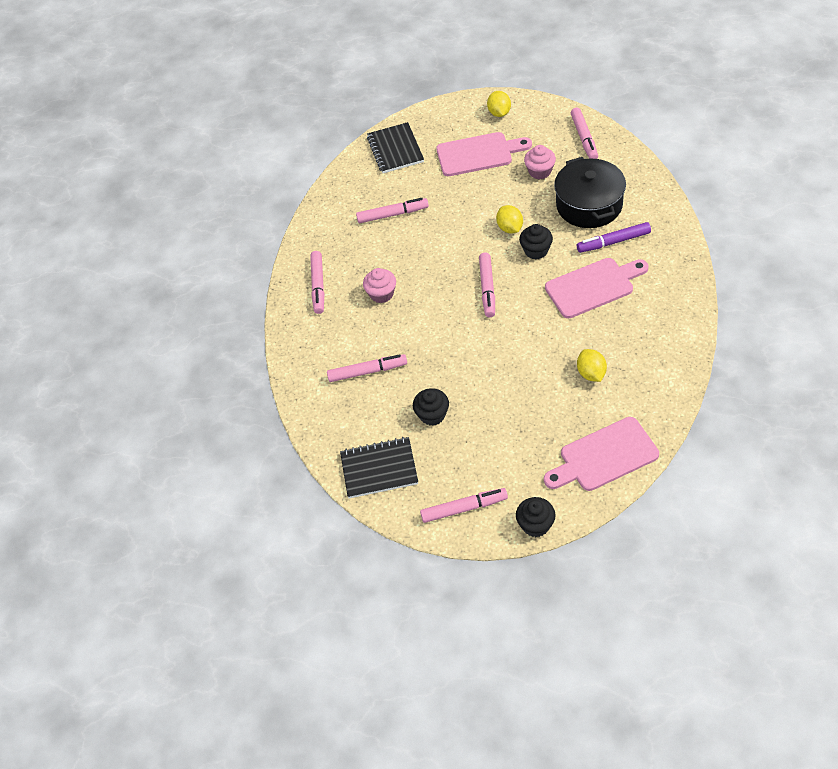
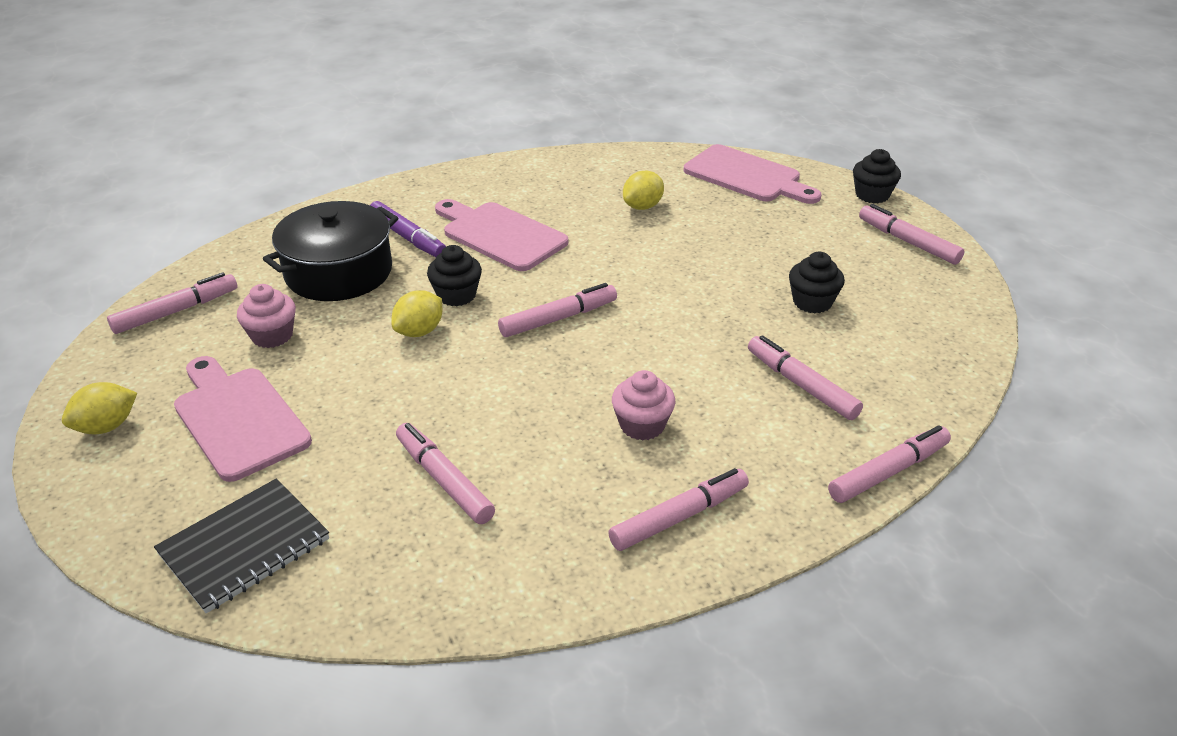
camera: 125 degrees left, 15 degrees down
(290, 375) = (888, 472): none -> pink marker
(379, 469) = (935, 319): black notebook -> none

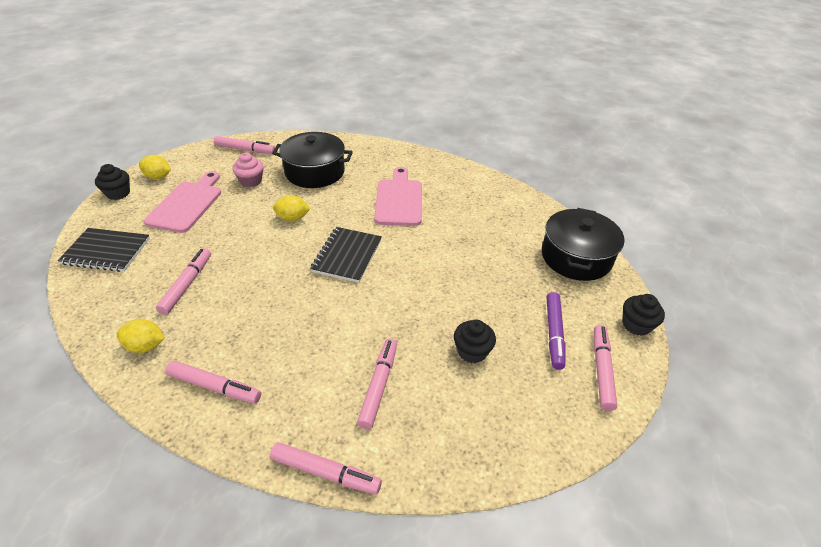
camera: 50 degrees right, 5 degrees up
(408, 237) = (364, 175): purple marker -> purple marker (554, 333)
(456, 295) = (332, 213): black cupcake -> black cupcake (118, 193)
(558, 318) = (347, 256): pink marker -> black notebook
(642, 206) = (487, 233): yellow lemon -> yellow lemon (145, 346)
(642, 425) = (282, 333): pink cupcake -> none
(746, 176) = (576, 257): pink cutting board -> black pot

